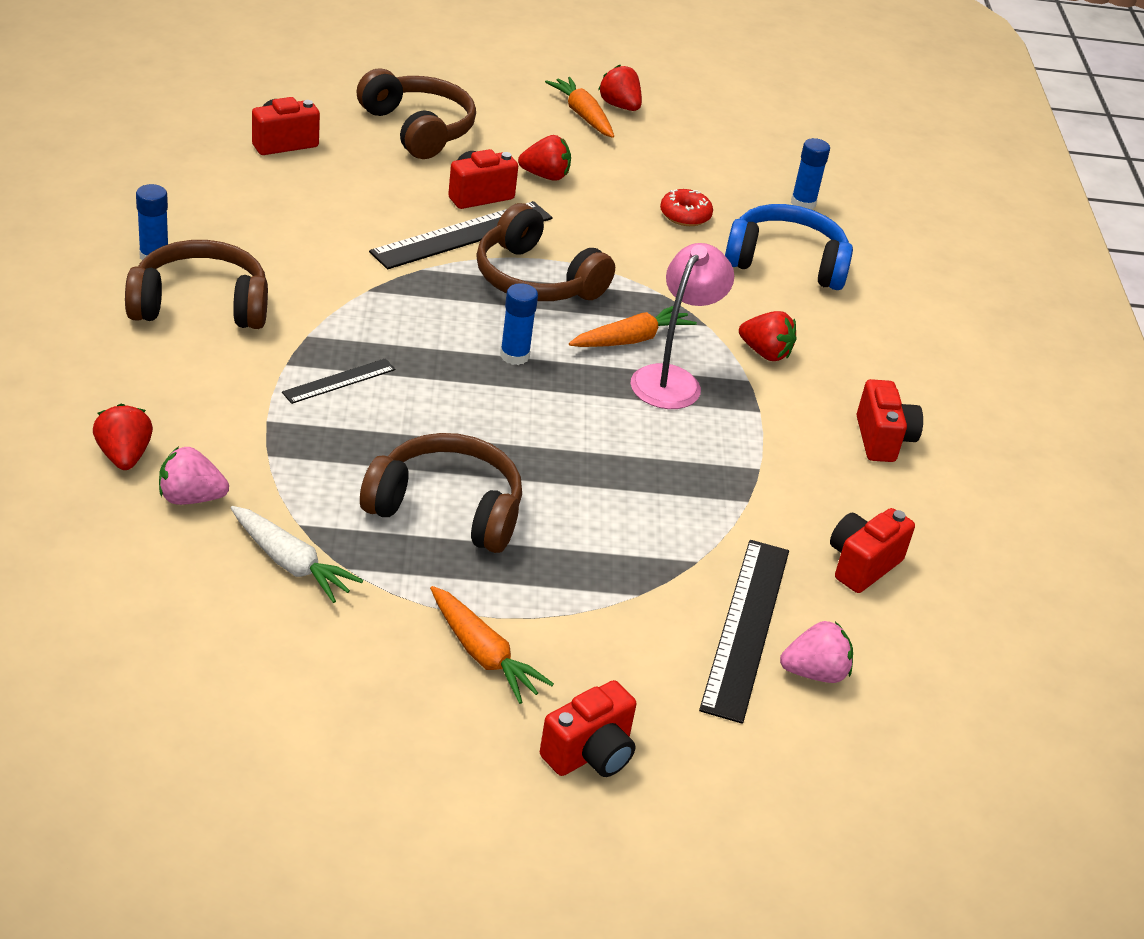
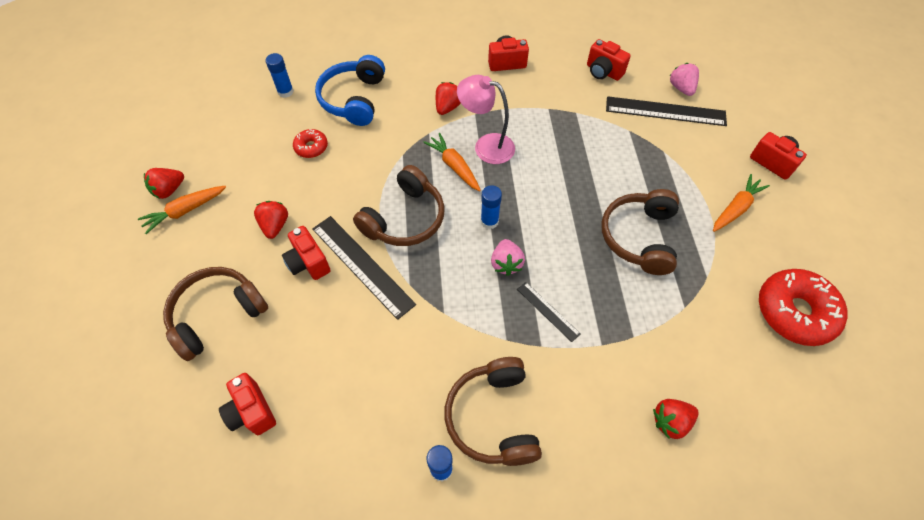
camera: 90 degrees left, 20 degrees up
(191, 498) = (690, 370): pink strawberry -> pink strawberry (506, 264)
(244, 657) = (795, 312): none -> red donut
(290, 563) = (717, 305): white carrot -> none

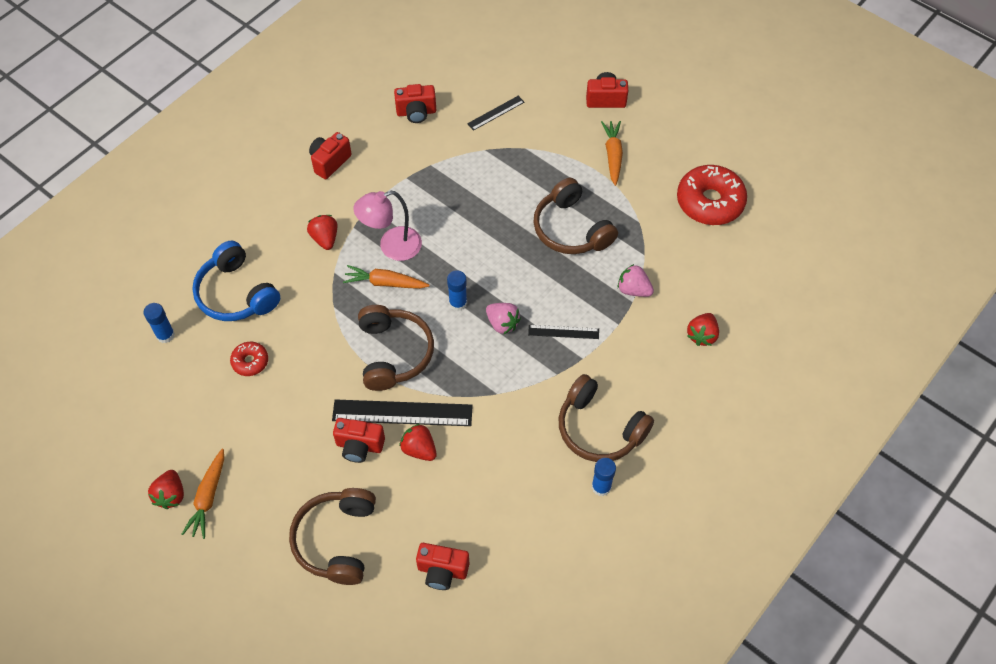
camera: 45 degrees left, 0 degrees up
(275, 225) = (299, 443): red strawberry -> red strawberry (419, 449)
(665, 111) = (495, 113): black ruler -> black ruler, size x0.53
(681, 88) = (488, 83): pink strawberry -> pink strawberry (633, 290)

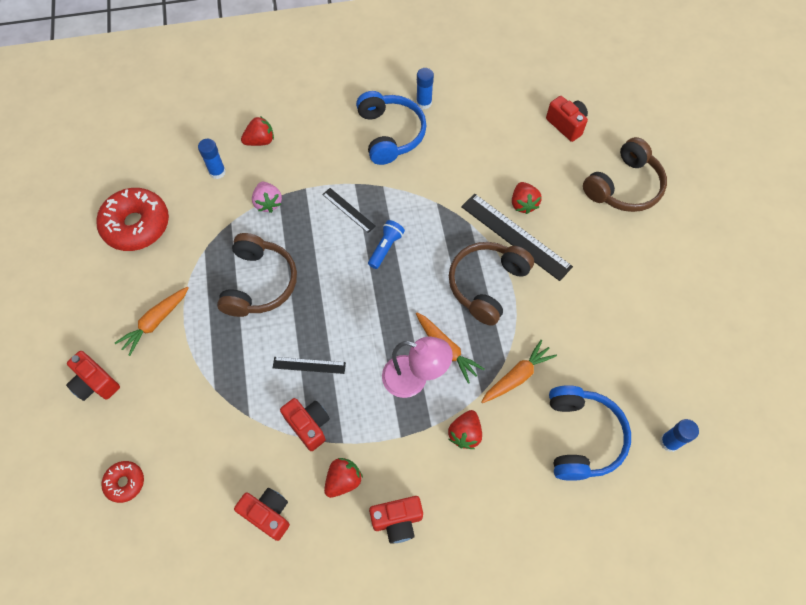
camera: 140 degrees left, 5 degrees up
(171, 495) = (731, 297): red strawberry -> red strawberry (343, 480)
(208, 497) = (702, 276): orange carrot -> orange carrot (517, 376)
(250, 361) = (607, 361): red donut -> red donut (125, 482)
(359, 446) = (564, 235): red camera -> red camera (308, 425)
(458, 303) = (404, 288): blue glue stick -> blue glue stick (217, 172)
(495, 113) = (200, 450): black ruler -> black ruler (309, 365)
(502, 323) = (385, 248): pink strawberry -> blue flashlight
(599, 429) = (390, 134): brown headphones -> blue headphones

